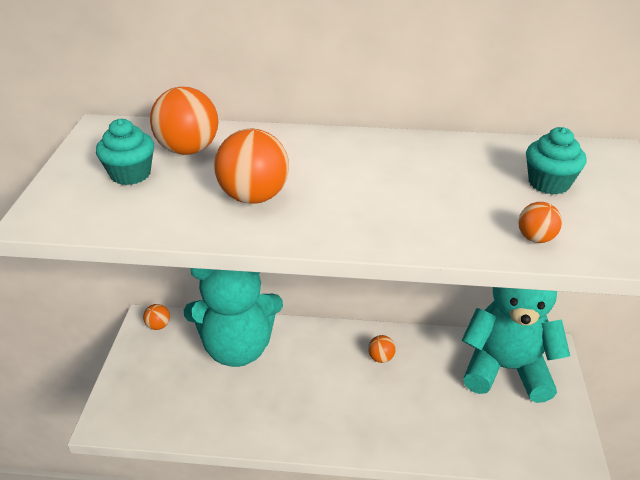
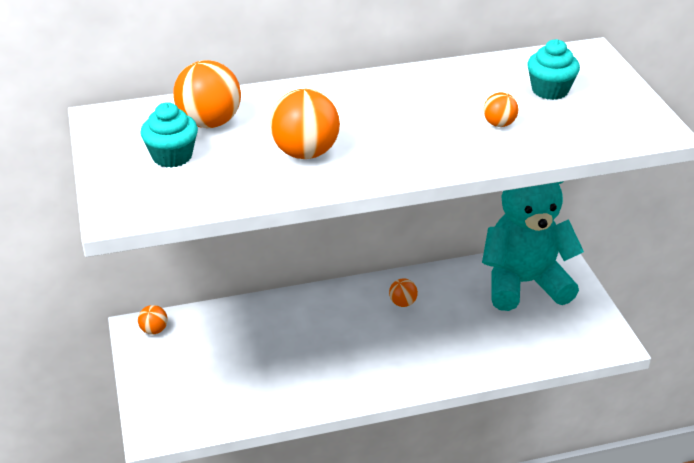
camera: 20 degrees left, 0 degrees up
(237, 348) = (253, 330): turquoise teddy bear -> none
(535, 238) = (560, 138): orange ball -> orange ball (499, 124)

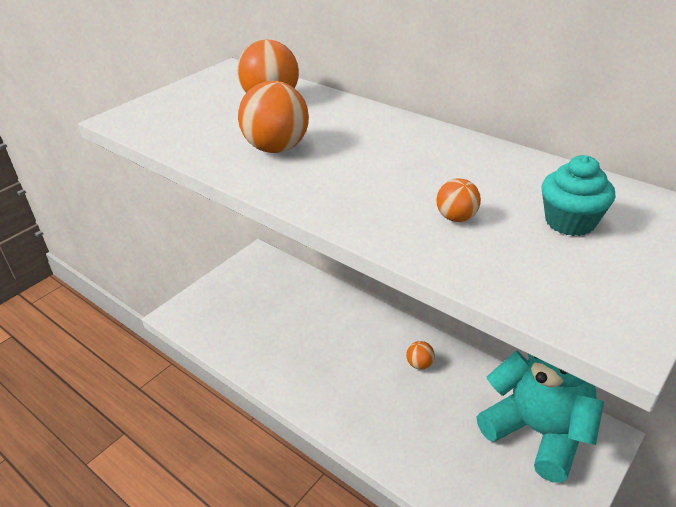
camera: 55 degrees right, 0 degrees up
(154, 330) = (263, 262): orange ball -> none
(172, 156) = (210, 106): turquoise cupcake -> none

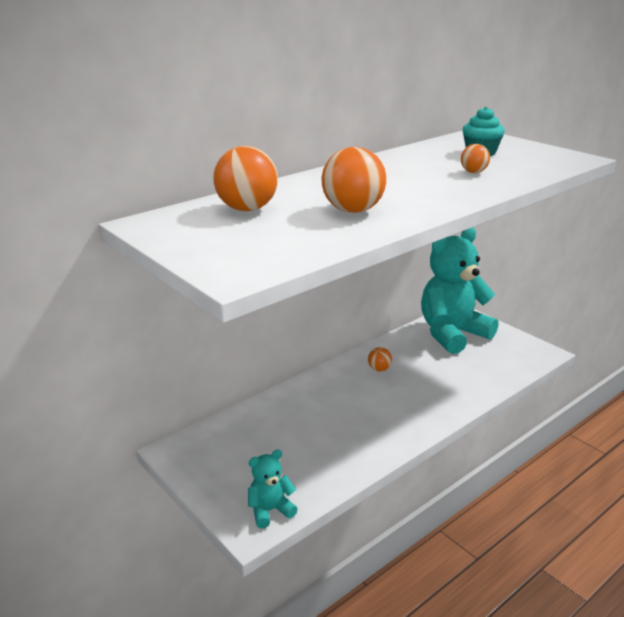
camera: 80 degrees left, 10 degrees down
(194, 321) = (270, 510): none -> turquoise teddy bear

